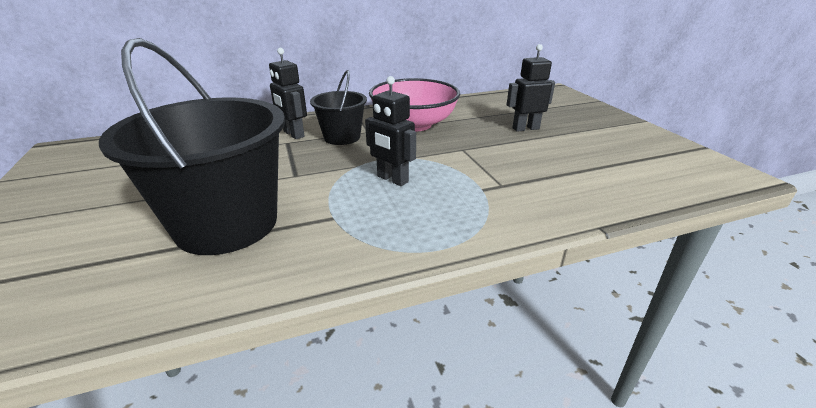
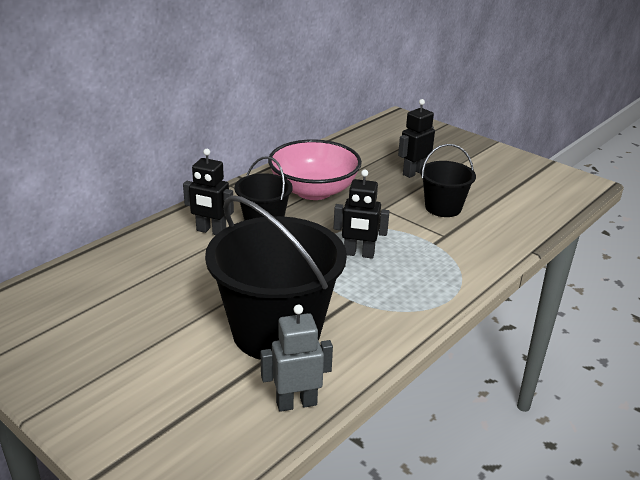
camera: 30 degrees left, 0 degrees up
(137, 303) = (296, 403): none -> grey robot
(526, 161) = (443, 208): none -> black bucket

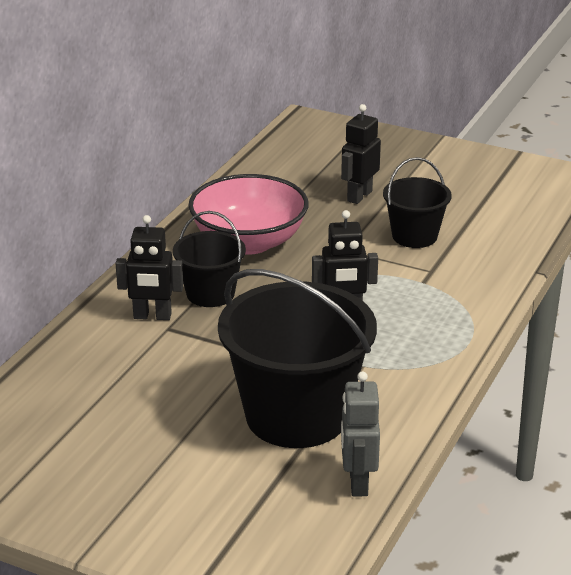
camera: 15 degrees left, 0 degrees up
(296, 403) = (357, 482): grey robot -> grey robot turned 60 degrees counterclockwise

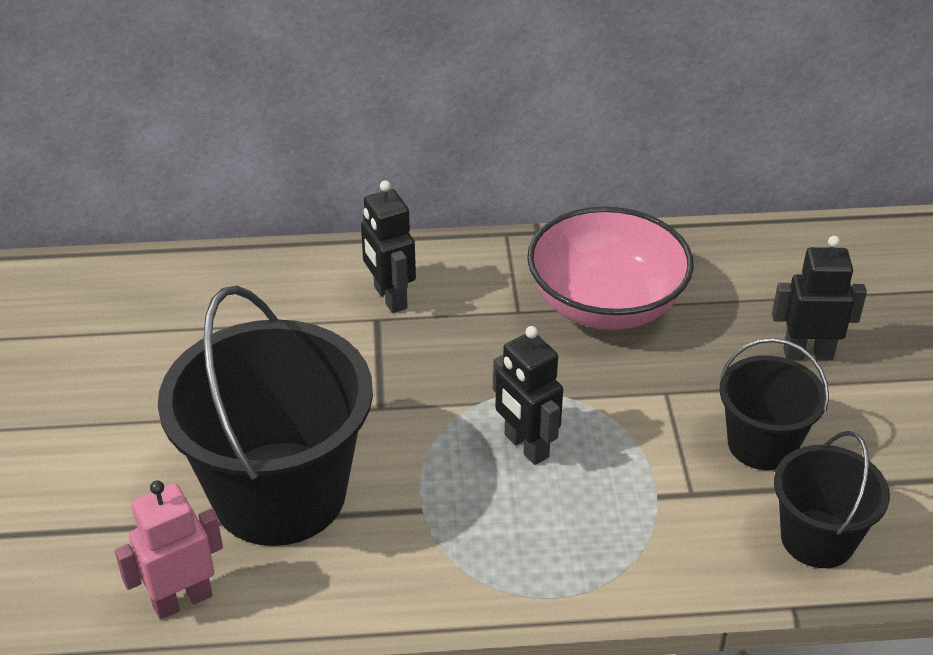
camera: 60 degrees right, 10 degrees up
(210, 294) = (470, 321): black bucket -> black bucket (817, 539)
(357, 482) = (182, 600): grey robot -> pink robot

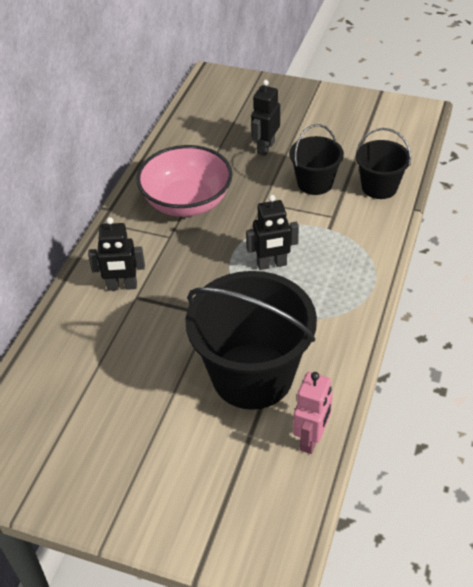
camera: 65 degrees left, 5 degrees up
(182, 600) = (311, 439): pink robot -> pink robot turned 150 degrees counterclockwise

